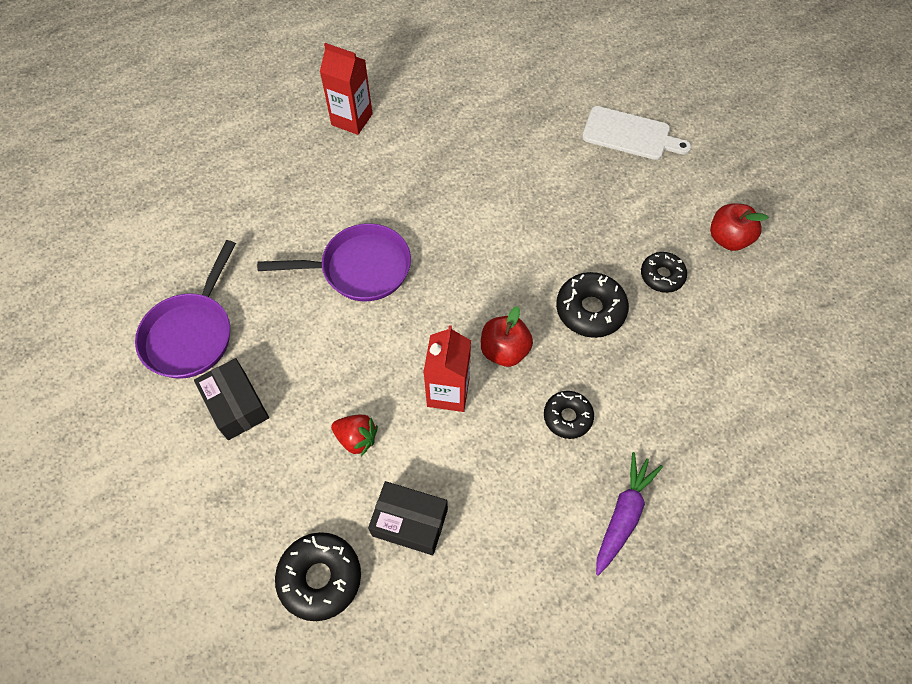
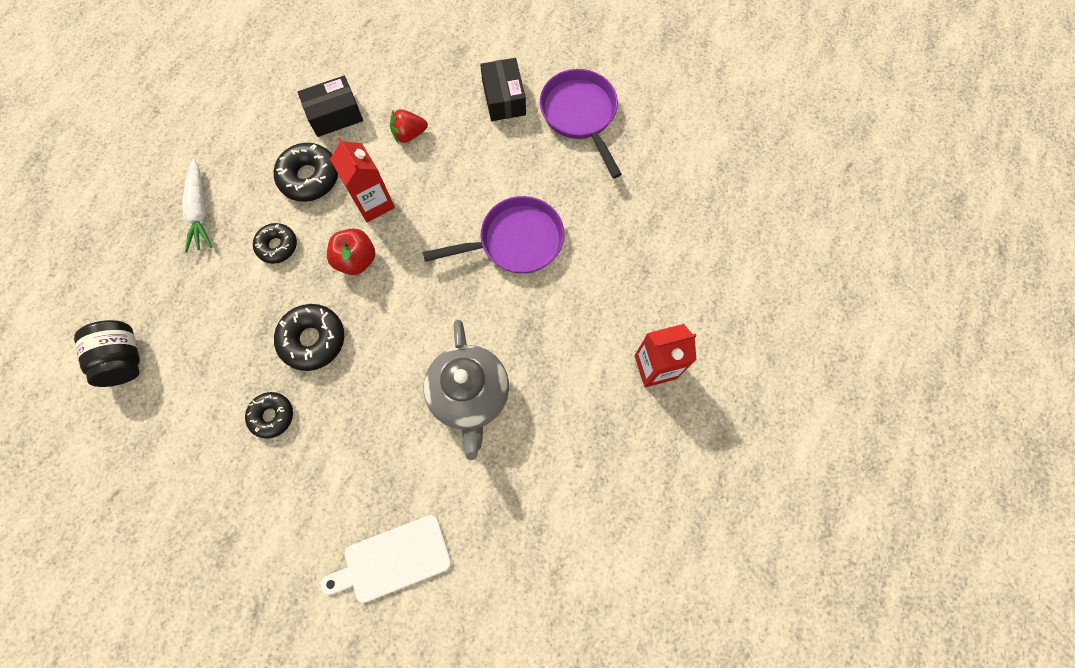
camera: 140 degrees right, 10 degrees up
(236, 405) = (504, 98): black box -> black box turned 60 degrees clockwise
(320, 578) = (364, 56): black donut -> black donut (309, 177)
(359, 268) = (515, 241): purple pan -> purple pan turned 150 degrees counterclockwise
(497, 188) = (470, 395): none -> grey teapot
(623, 514) = (200, 211): purple carrot -> white carrot
(728, 239) = (232, 502): red apple -> none
(772, 411) = (124, 359): none -> black jar

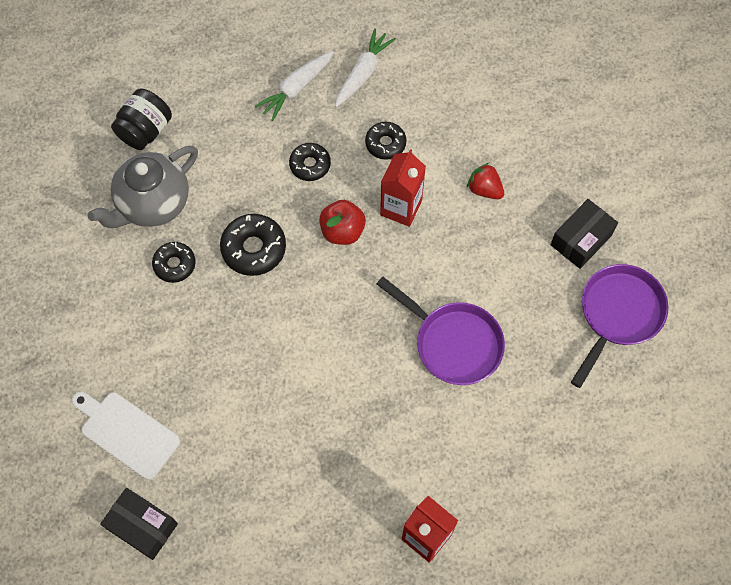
camera: 55 degrees right, 5 degrees down
(233, 152) = (363, 73): none -> white carrot
(309, 177) = (385, 143): black donut -> black donut, size x0.65
(335, 115) = (455, 120): black box -> black box (142, 526)
(470, 395) = (293, 400): grey teapot -> grey teapot (153, 203)

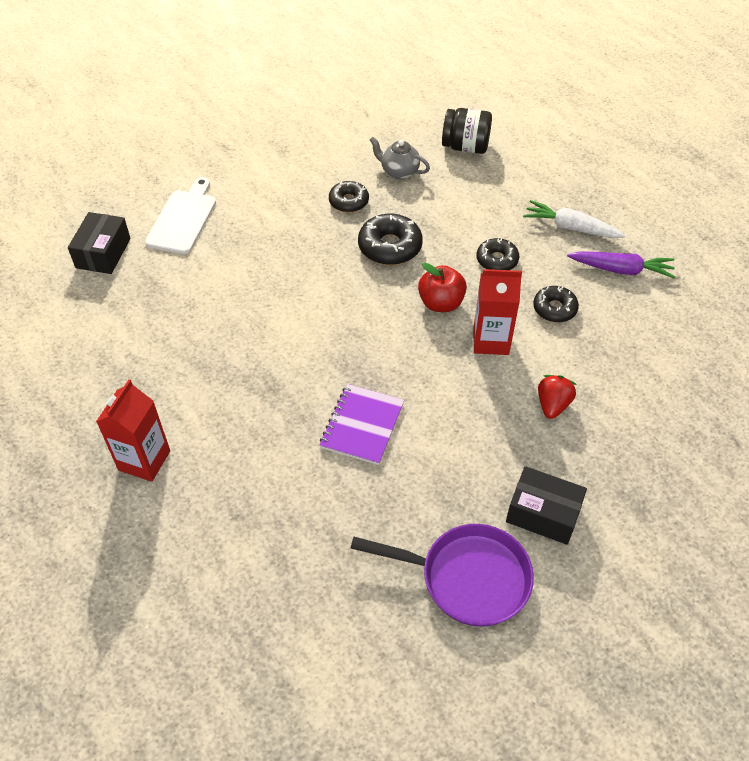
camera: 70 degrees right, 15 degrees down
(153, 203) = (399, 172): grey teapot -> grey teapot, size x0.55
(363, 73) = (621, 270): white carrot -> purple carrot
(453, 343) = (362, 425): purple pan -> purple notebook

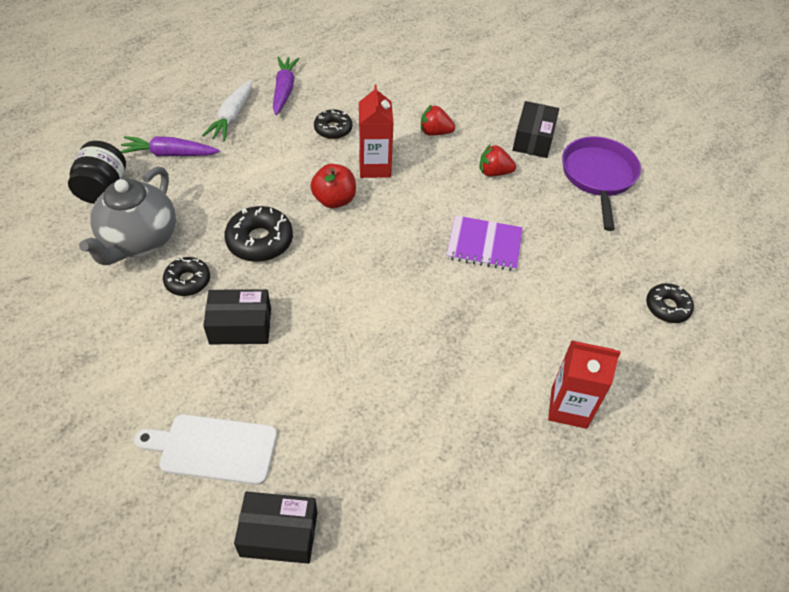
camera: 100 degrees left, 0 degrees up
(293, 233) = (240, 326): none -> black box
(399, 172) = (139, 241): grey teapot -> grey teapot, size x1.81
(479, 456) = (494, 172): none -> red strawberry
(497, 260) = (276, 164): black donut -> black donut (667, 307)
(511, 185) = (169, 154): none -> purple carrot

